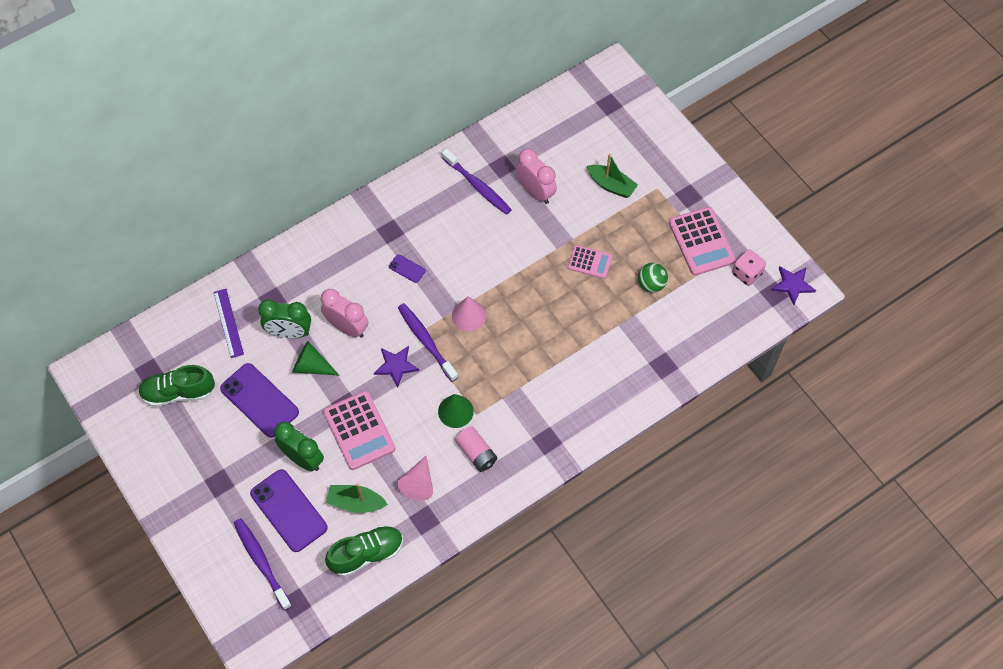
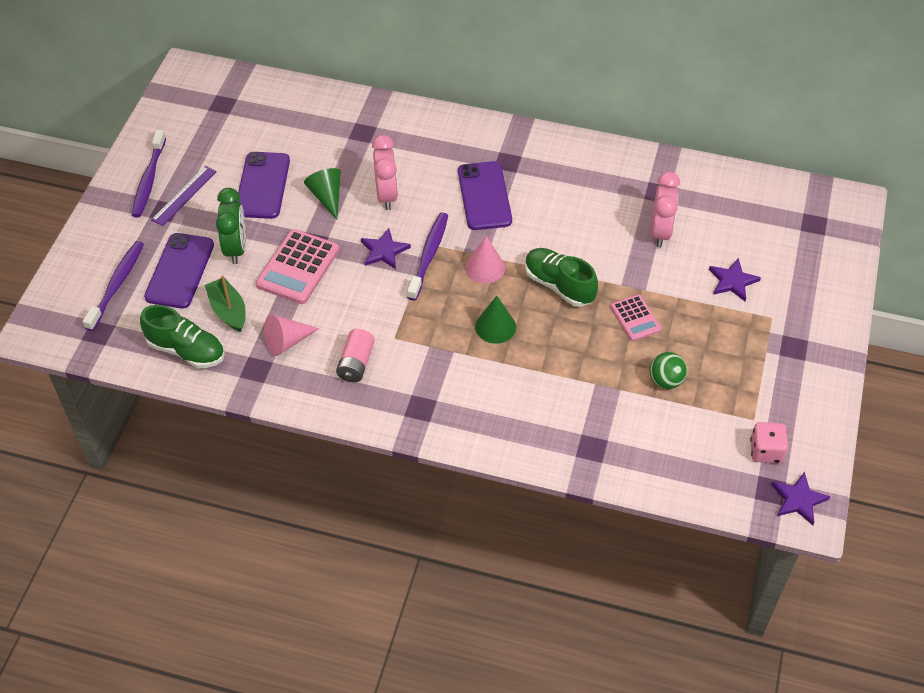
camera: 50 degrees right, 10 degrees down
(178, 392) = (221, 133): green shoe -> green shoe (559, 285)
(228, 323) = (313, 121): purple ruler -> purple ruler (184, 195)
(289, 333) = (343, 162): green clock -> none
(407, 268) = (484, 196): purple phone -> purple phone, size x2.17
(455, 411) = (382, 321): green cone -> green cone (495, 326)
(478, 186) = (618, 189): purple toothbrush -> purple toothbrush (149, 180)
(611, 185) = (732, 281): green boat -> purple star
(701, 241) = (757, 390): pink calculator -> none

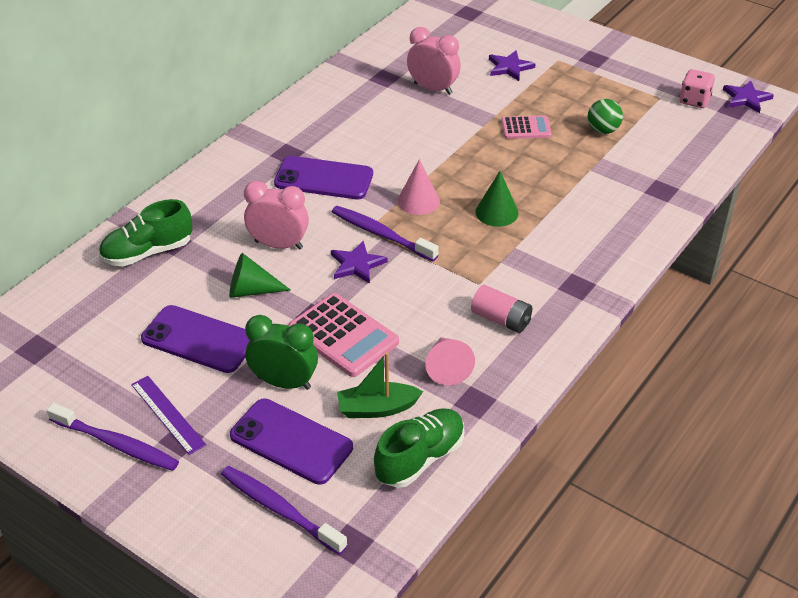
camera: 70 degrees left, 10 degrees down
(559, 285) = (465, 161): green shoe -> green shoe (147, 252)

